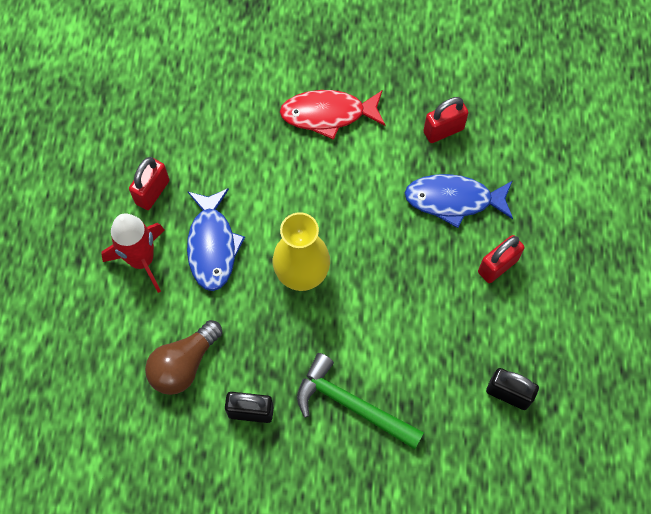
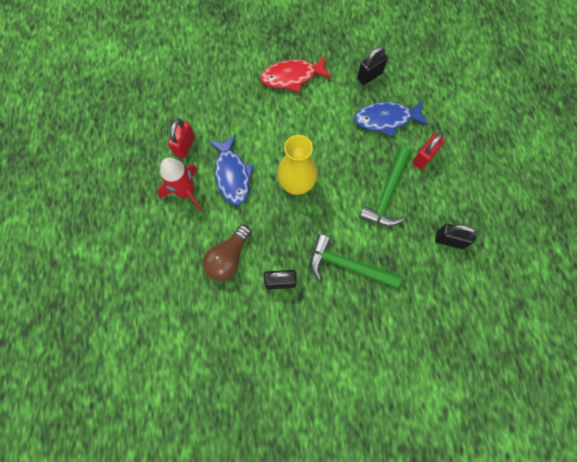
camera: 10 degrees left, 5 degrees up
(431, 310) = (387, 194): none -> green hammer
(443, 130) = (369, 76): red padlock -> black padlock

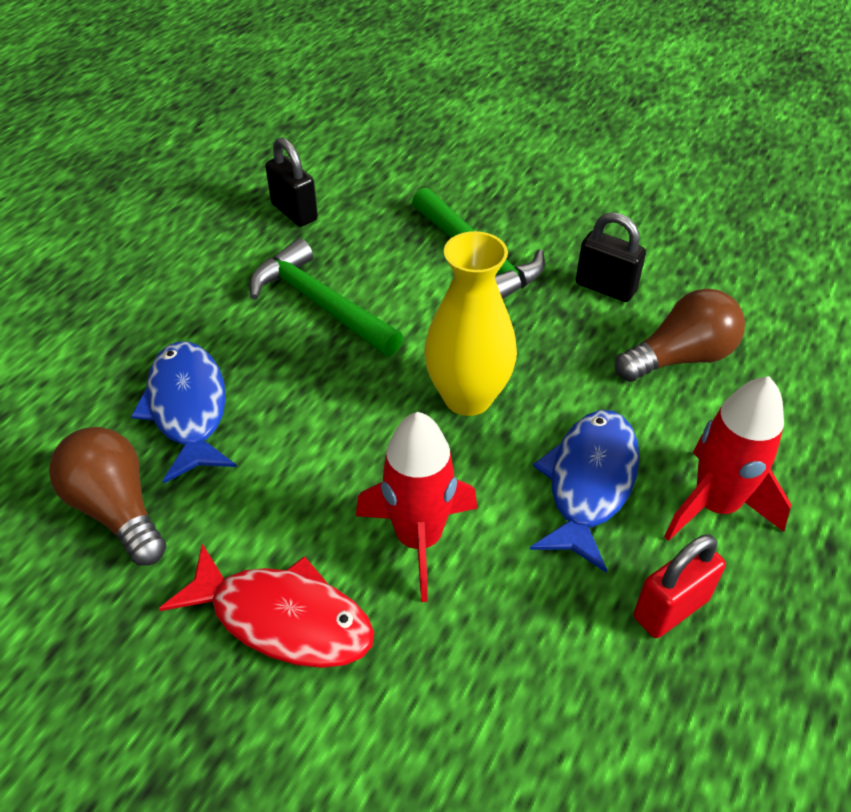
camera: 145 degrees left, 25 degrees down
(273, 122) = (419, 539): none -> red rocket
(369, 76) = (116, 509): black padlock -> brown light bulb
(386, 119) = (188, 408): blue fish -> blue fish turned 135 degrees counterclockwise
(387, 194) = (320, 304): green hammer -> green hammer turned 105 degrees counterclockwise
(424, 157) = (200, 317): red padlock -> none

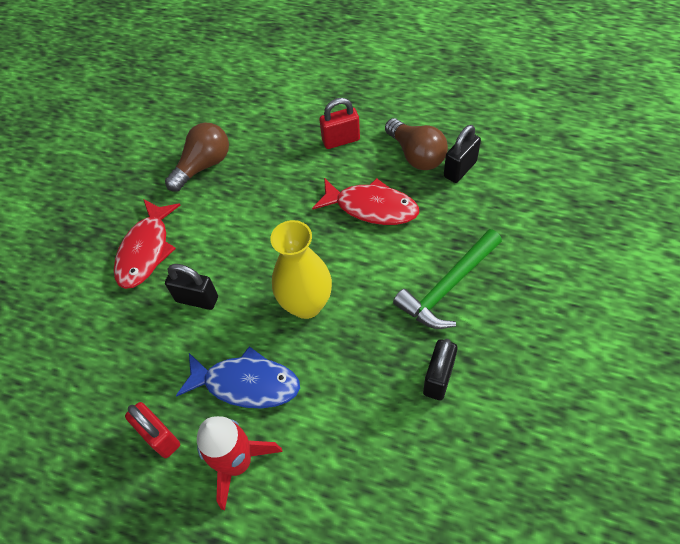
camera: 85 degrees right, 10 degrees up
(170, 317) = (341, 140): none -> red padlock
(188, 408) = (273, 171): blue fish -> none
(320, 304) = (371, 207): green hammer -> red fish
(419, 539) = (197, 299): red rocket -> black padlock
(680, 357) = (373, 437): brown light bulb -> brown light bulb (416, 155)

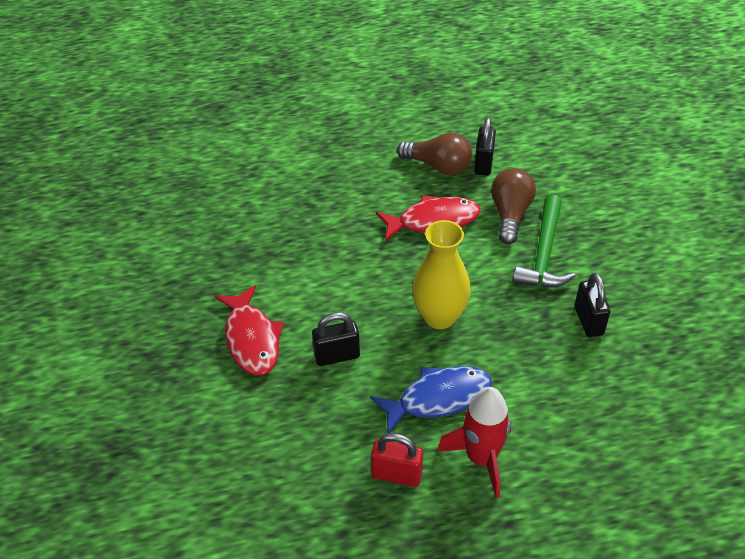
camera: 35 degrees left, 10 degrees down
(203, 165) = (247, 247): brown light bulb -> brown light bulb (510, 214)
(341, 140) = (362, 179): red padlock -> none

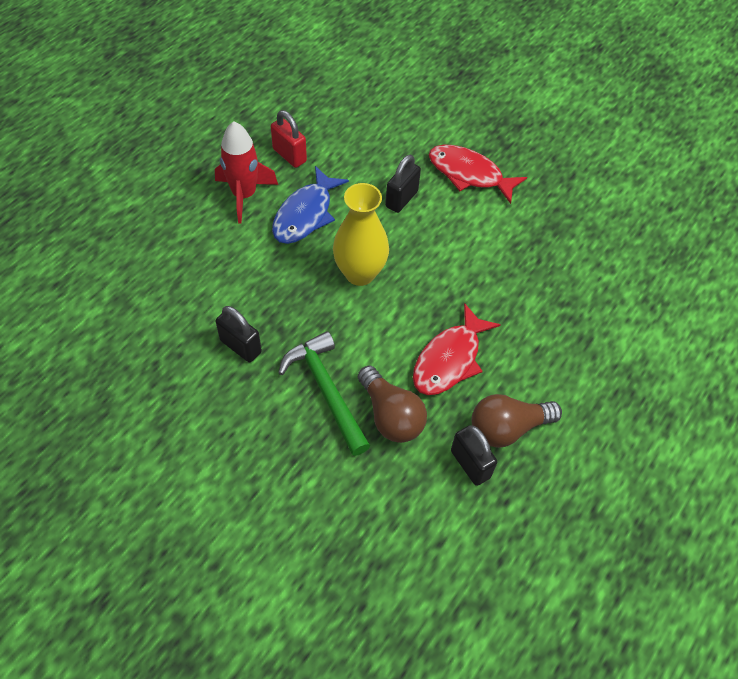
camera: 135 degrees right, 10 degrees up
(396, 474) = (289, 155): red padlock -> red padlock turned 75 degrees clockwise

